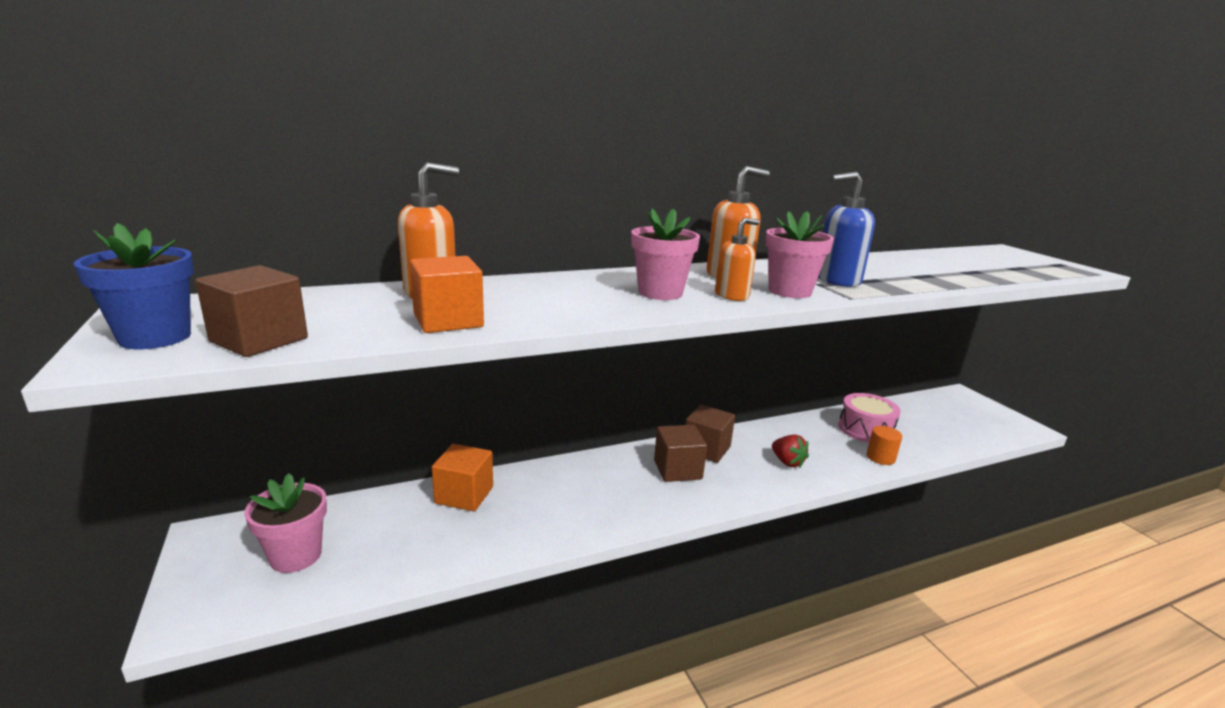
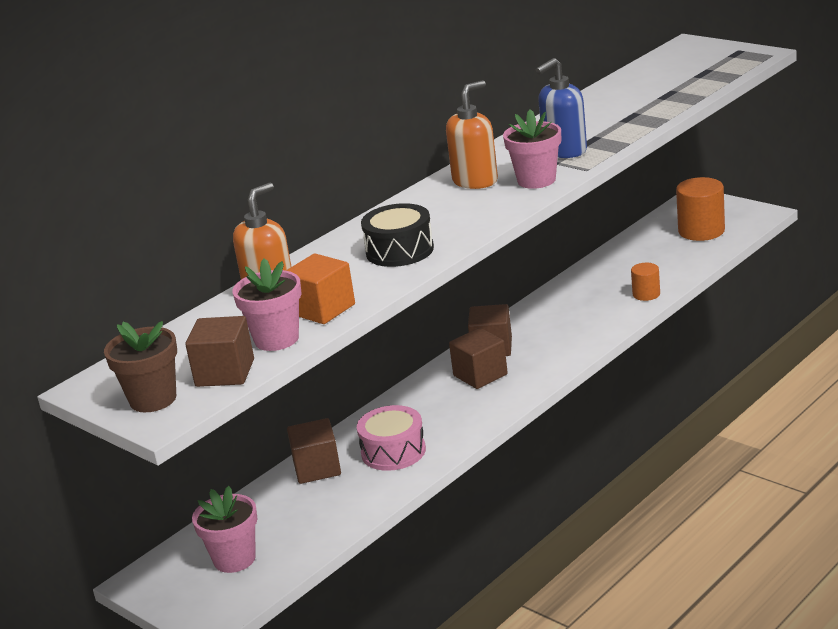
camera: 20 degrees left, 5 degrees up
(155, 337) = (153, 399): blue flower pot -> brown flower pot
(464, 495) = (317, 468): orange cube -> brown cube
(593, 301) = (399, 250): none -> black drum
(660, 293) = (440, 222): pink flower pot -> pink flower pot (276, 339)
(732, 296) = (497, 203): orange soap dispenser -> none
(787, 462) = (569, 330): red strawberry -> none
(865, 429) = (621, 272): pink drum -> pink drum (393, 451)
(959, 422) = (701, 231): none -> orange cylinder

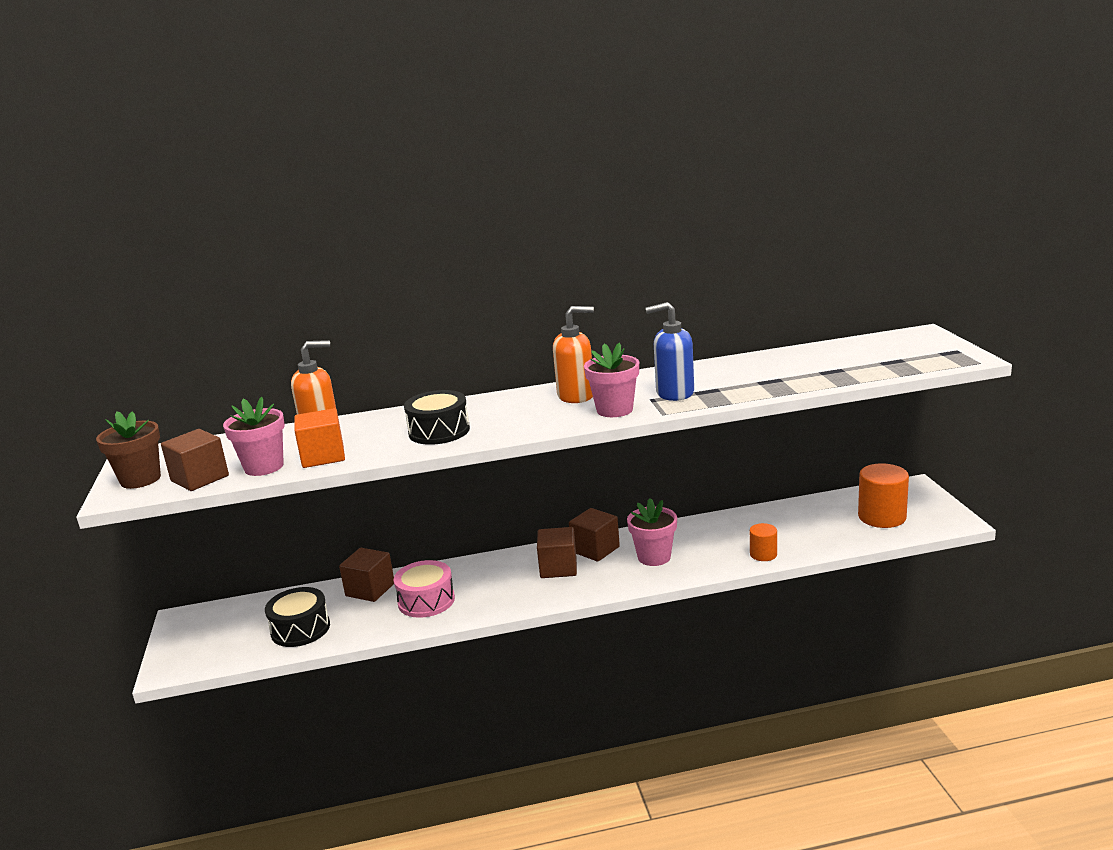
camera: 35 degrees right, 5 degrees down
(234, 559) = (240, 631): pink flower pot -> pink flower pot (654, 557)
(300, 527) = (300, 629): none -> black drum

